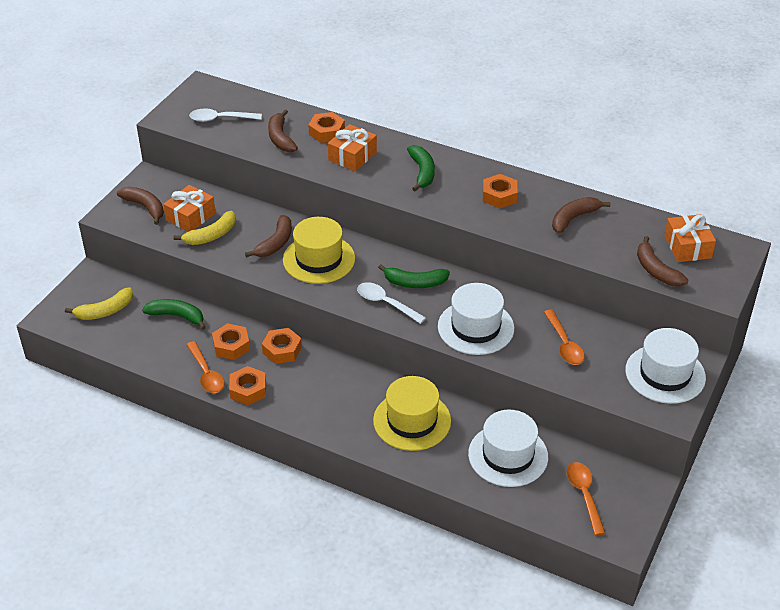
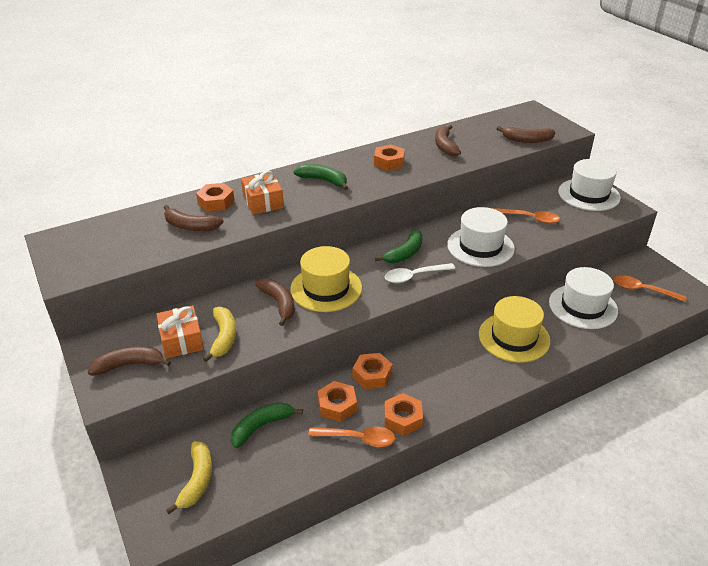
camera: 55 degrees left, 5 degrees down
(220, 119) = (116, 247): white spoon -> none
(687, 247) = (513, 122): orange gift -> none

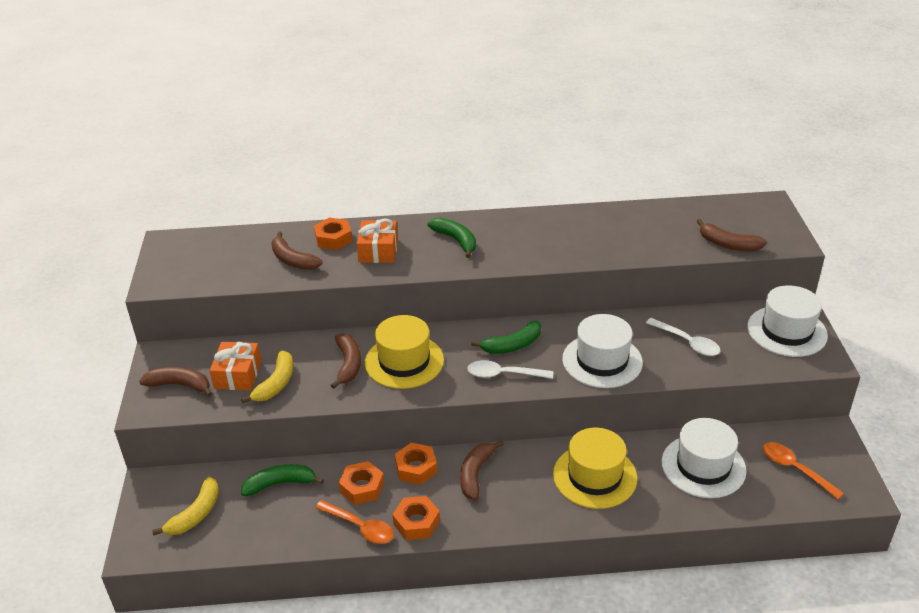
camera: 25 degrees right, 0 degrees up
(389, 162) = (542, 235): orange nut -> none
(445, 146) = (622, 229): brown banana -> brown banana (476, 474)
(530, 218) = (687, 342): orange spoon -> white spoon

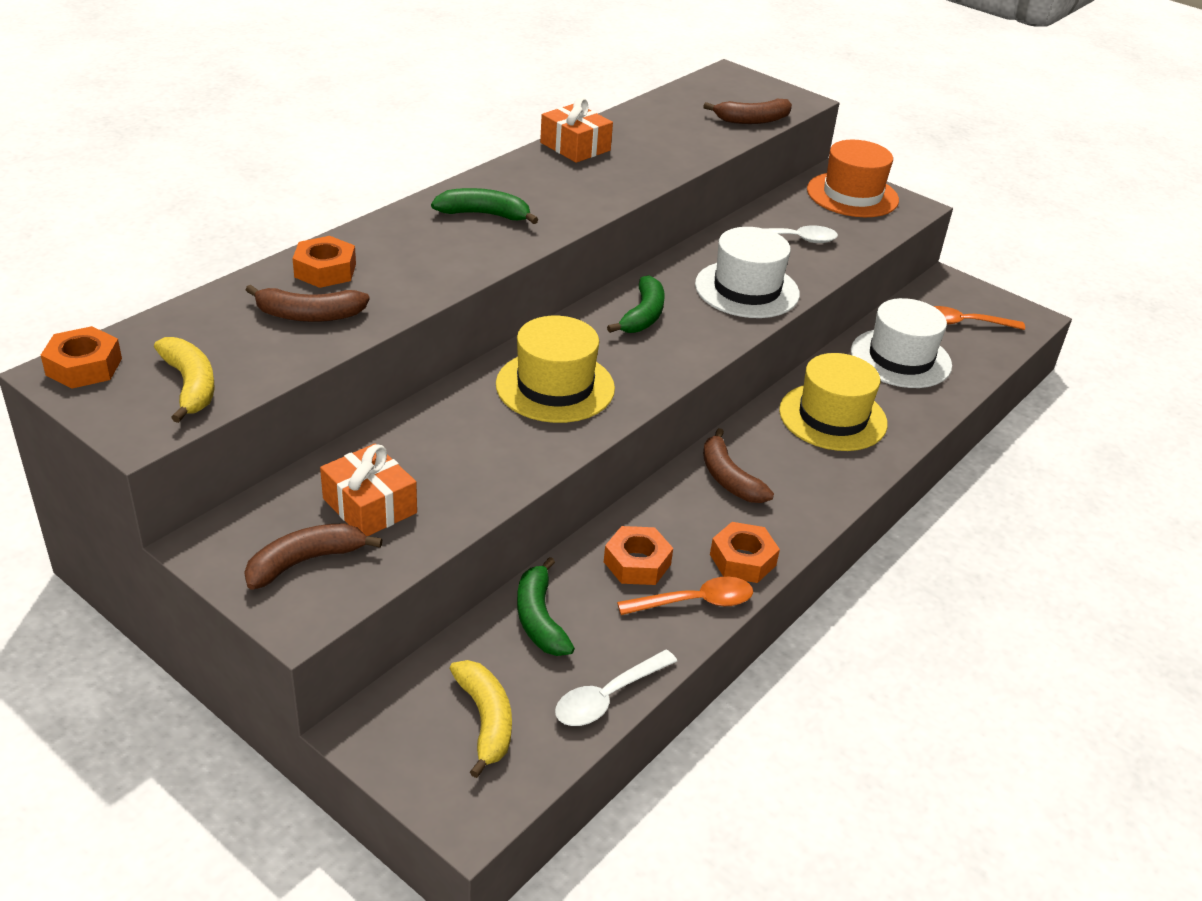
camera: 50 degrees left, 0 degrees up
(276, 384) = (438, 488): yellow banana -> yellow banana (190, 385)
(280, 484) = (539, 619): green banana -> green banana turned 45 degrees counterclockwise
(348, 364) = (495, 422): brown banana -> none
(378, 250) = (407, 260): orange gift -> orange gift (575, 146)
(416, 468) = (663, 509): orange nut -> orange nut (84, 367)
(503, 374) = (677, 347): white spoon -> white spoon (607, 697)
(787, 331) = (852, 195): white hat -> orange hat

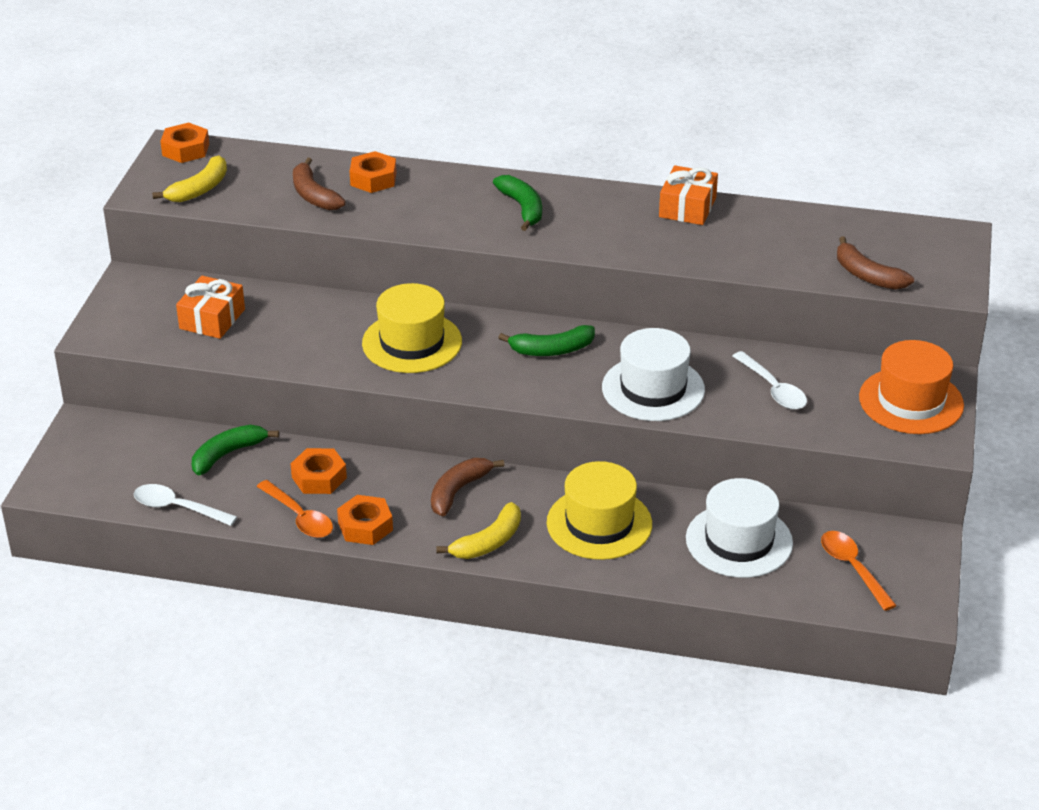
camera: 65 degrees right, 0 degrees up
(305, 561) = (142, 317): brown banana -> none
(485, 720) = (122, 465): yellow banana -> yellow banana (488, 542)

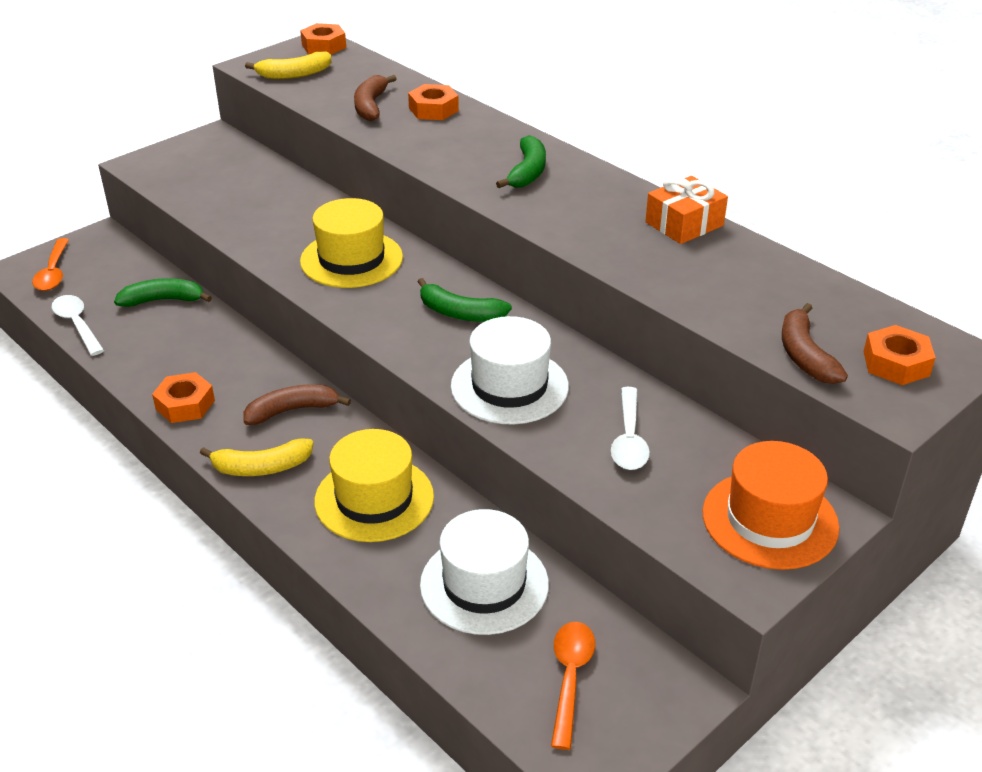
camera: 35 degrees right, 0 degrees up
(212, 319) = (229, 183): orange gift -> none
(299, 517) = (148, 373): orange spoon -> orange spoon (53, 272)
(319, 478) = (202, 348): orange nut -> orange nut (896, 363)

